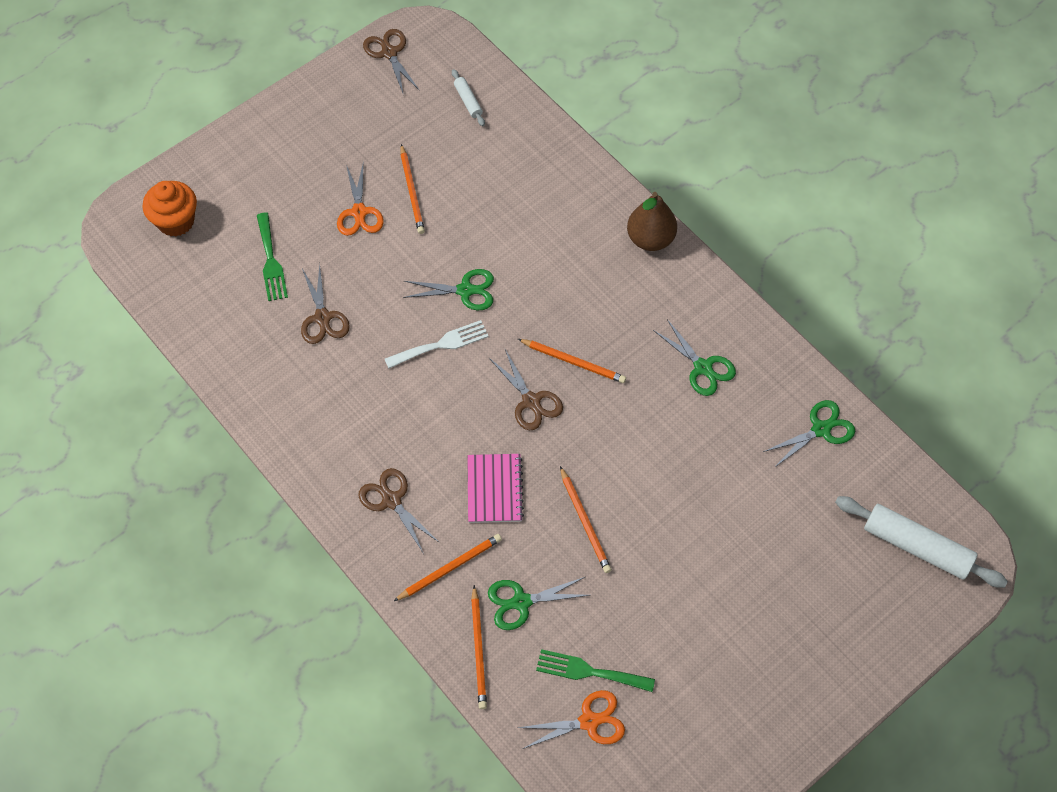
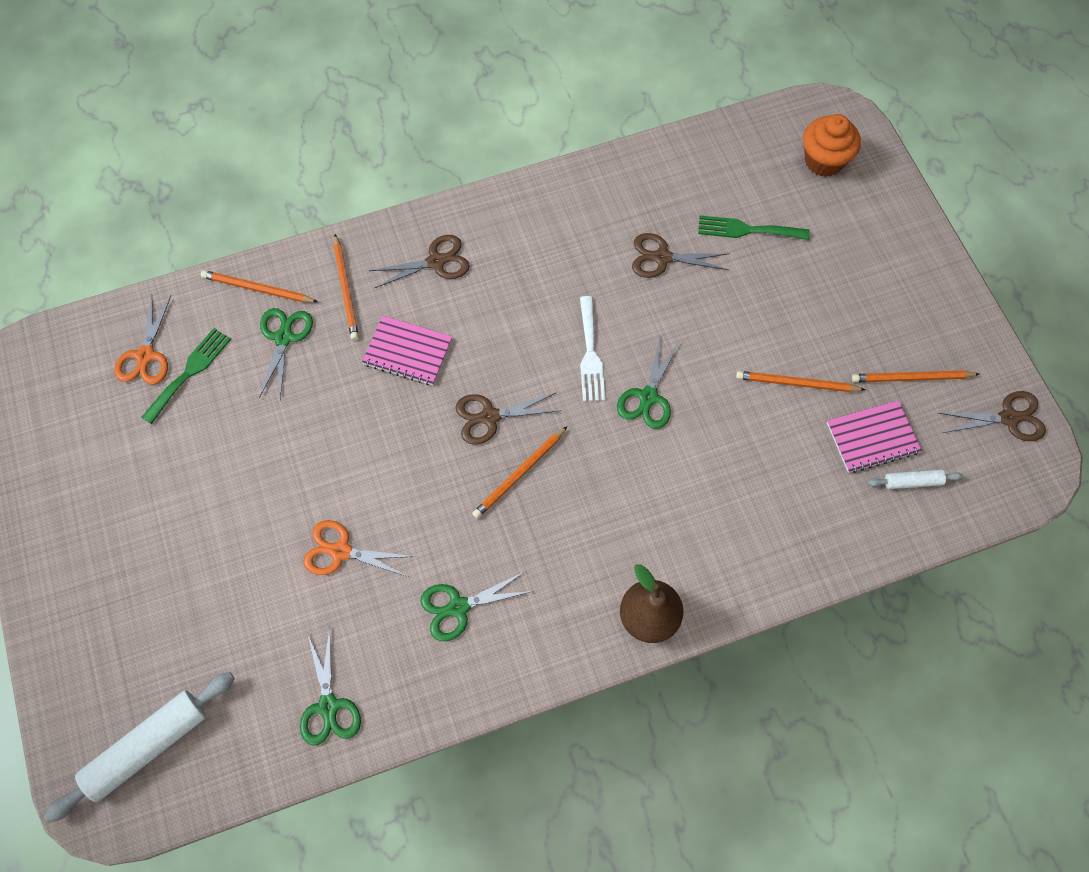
camera: 110 degrees right, 5 degrees up
(359, 212) = (784, 325): orange scissors -> orange scissors (341, 551)
(441, 133) = (872, 437): none -> pink notebook
(585, 522) = (336, 421): orange pencil -> orange pencil (911, 378)

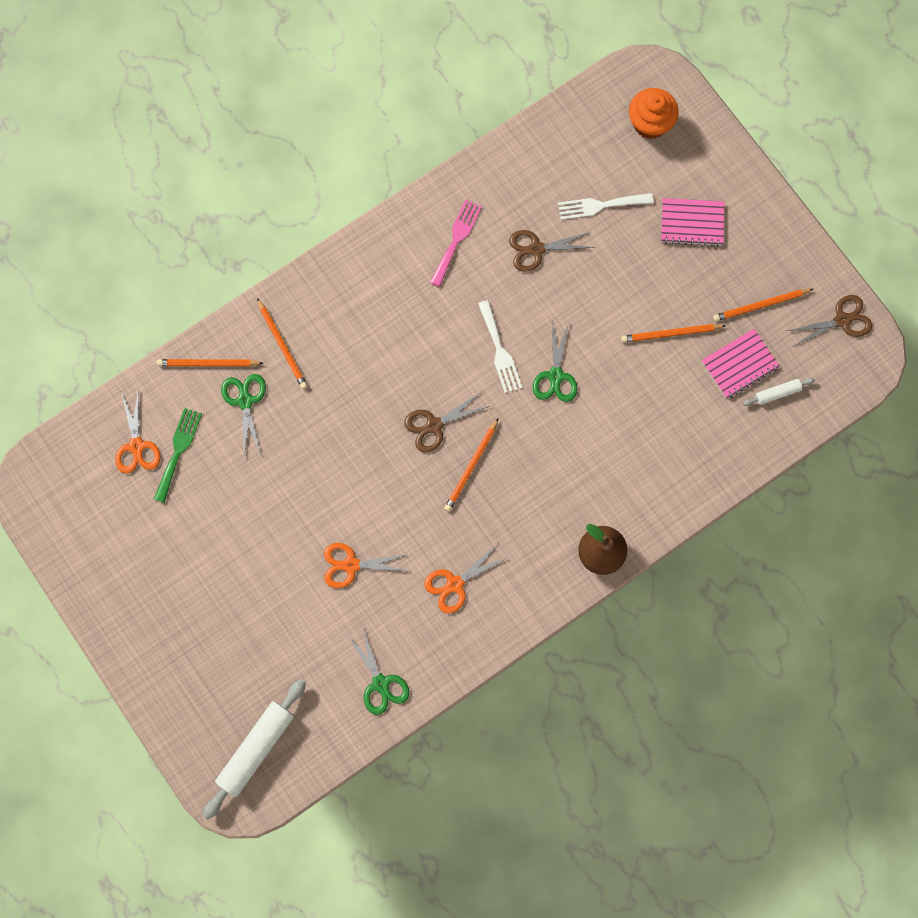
camera: 15 degrees left, 10 degrees up
(408, 352) = (351, 387): pink notebook -> pink notebook (692, 222)
(436, 262) = (349, 301): brown scissors -> none
(458, 607) = (455, 584): green scissors -> orange scissors
(575, 227) = (456, 239): none -> pink fork
(747, 230) = (600, 205): green fork -> white fork

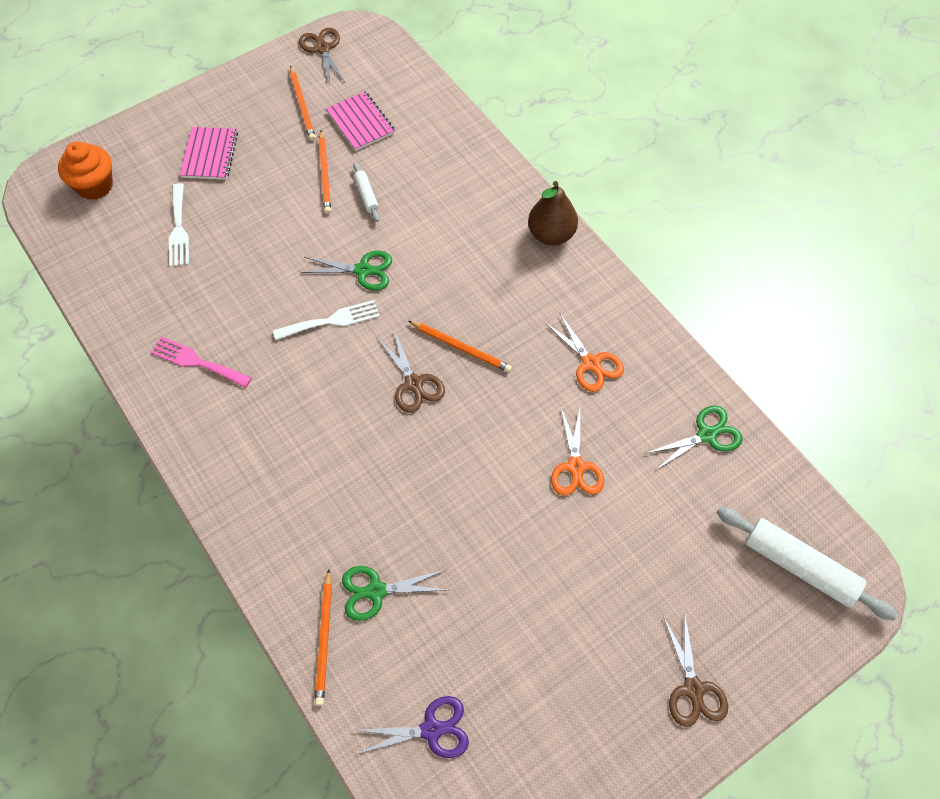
camera: 90 degrees left, 15 degrees down
(136, 446) = (431, 729): orange scissors -> purple scissors
(178, 450) = (438, 673): green fork -> none
(282, 345) = (307, 548): orange pencil -> none
(536, 249) = (219, 286): brown scissors -> brown scissors (693, 688)
(777, 393) = (390, 96): white rolling pin -> white rolling pin (366, 195)

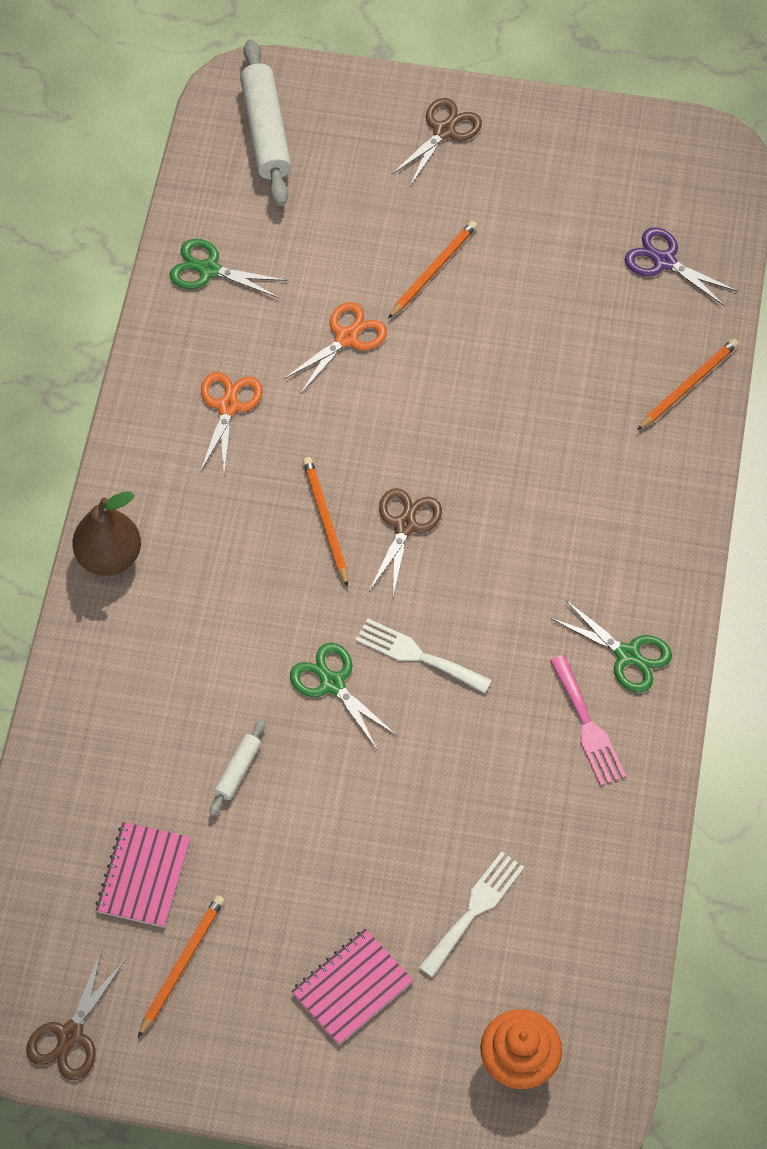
camera: 135 degrees left, 0 degrees up
(325, 174) = (253, 839): orange pencil -> orange pencil (433, 270)
(376, 591) = (613, 385): green scissors -> green scissors (627, 655)

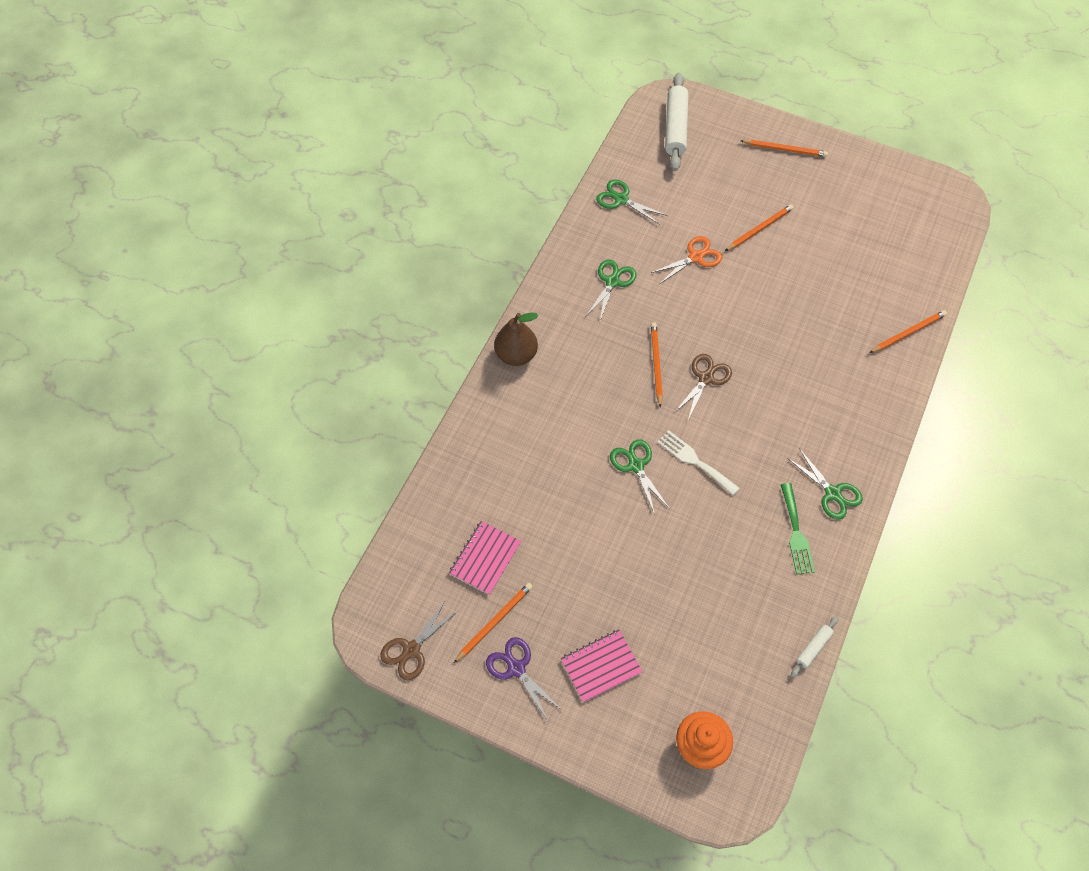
camera: 15 degrees right, 0 degrees up
(228, 407) = (612, 282): orange scissors -> green scissors
(238, 770) = (562, 506): white rolling pin -> white rolling pin (813, 648)
(444, 131) = (785, 149): brown scissors -> orange pencil
(474, 910) = (694, 635): white fork -> none
(587, 726) = (796, 533): pink fork -> green fork
(664, 261) = (908, 254): purple scissors -> purple scissors (516, 668)

